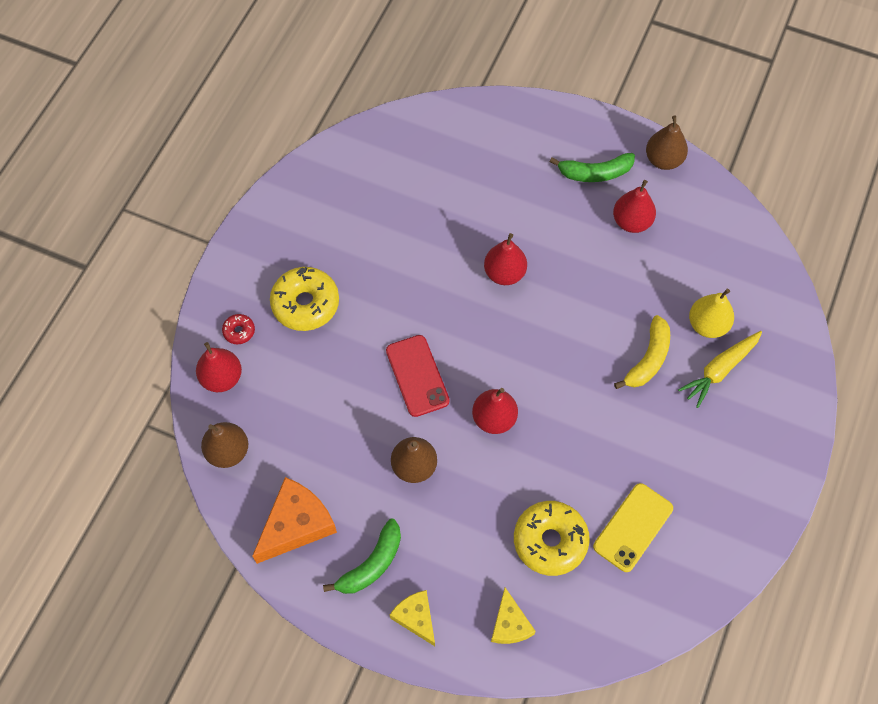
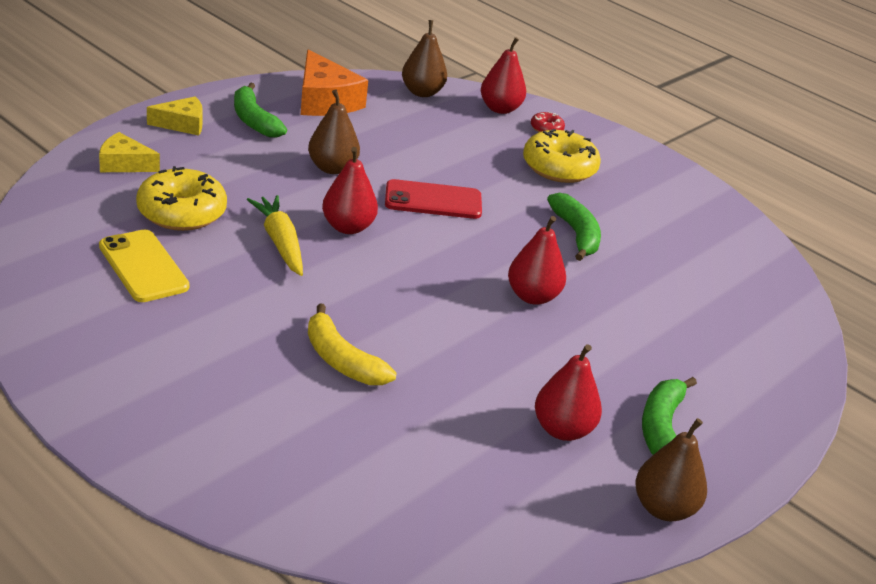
camera: 105 degrees right, 30 degrees down
(403, 267) = (576, 234): none -> green banana
(707, 325) = (356, 433): yellow pear -> none
(719, 370) = (281, 415): yellow carrot -> yellow carrot (280, 242)

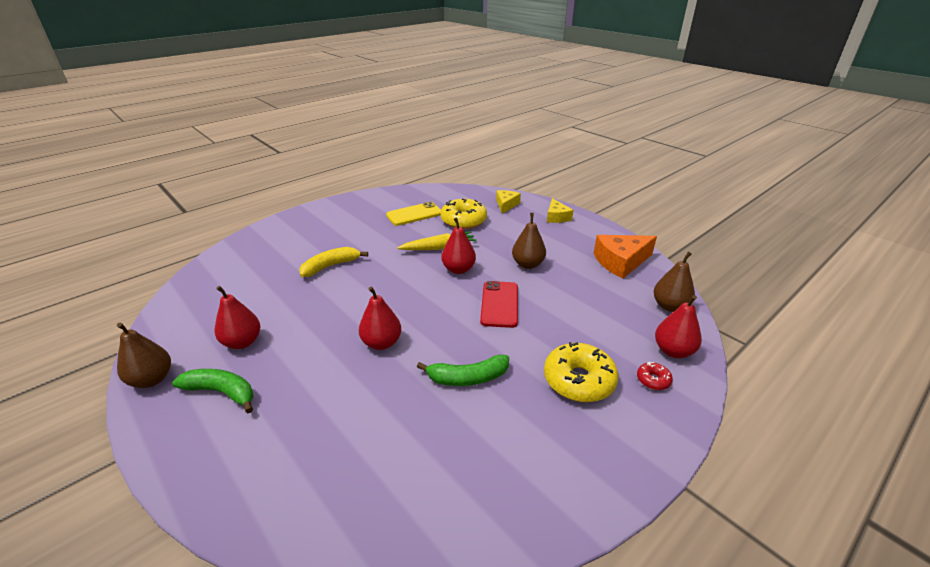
camera: 100 degrees right, 0 degrees up
(254, 120) = (575, 237): green banana -> none

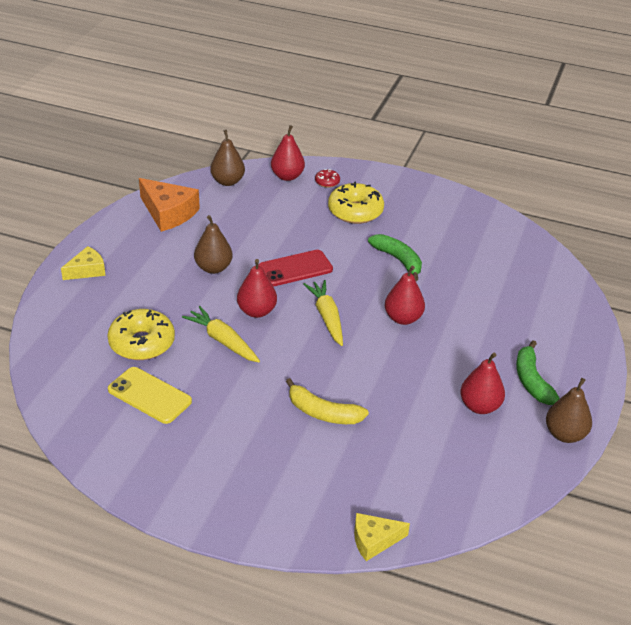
camera: 120 degrees left, 5 degrees up
(422, 300) = (327, 317): none -> yellow carrot
(506, 205) = (73, 319): yellow cheese -> yellow cheese (374, 540)

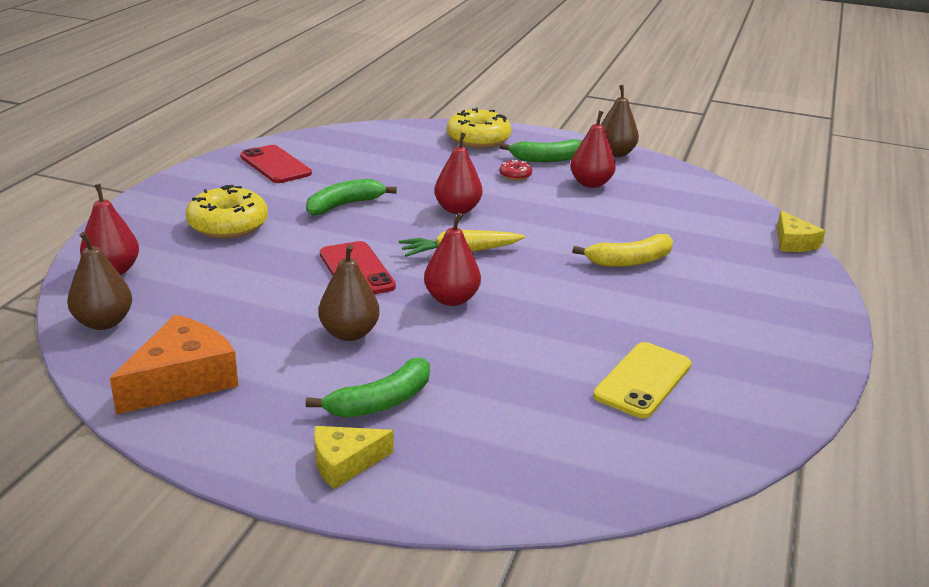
camera: 90 degrees left, 10 degrees down
(87, 270) = (345, 463): yellow cheese -> yellow cheese turned 75 degrees counterclockwise
(139, 281) = (381, 402): none -> green banana
(142, 343) = (534, 392): yellow donut -> yellow donut (478, 139)
(223, 341) = (517, 324): yellow carrot -> none
(323, 413) = (630, 261): yellow banana -> yellow banana turned 45 degrees clockwise
(327, 182) = (144, 241): red donut -> red donut (515, 175)
(464, 224) = (275, 165): none -> red phone

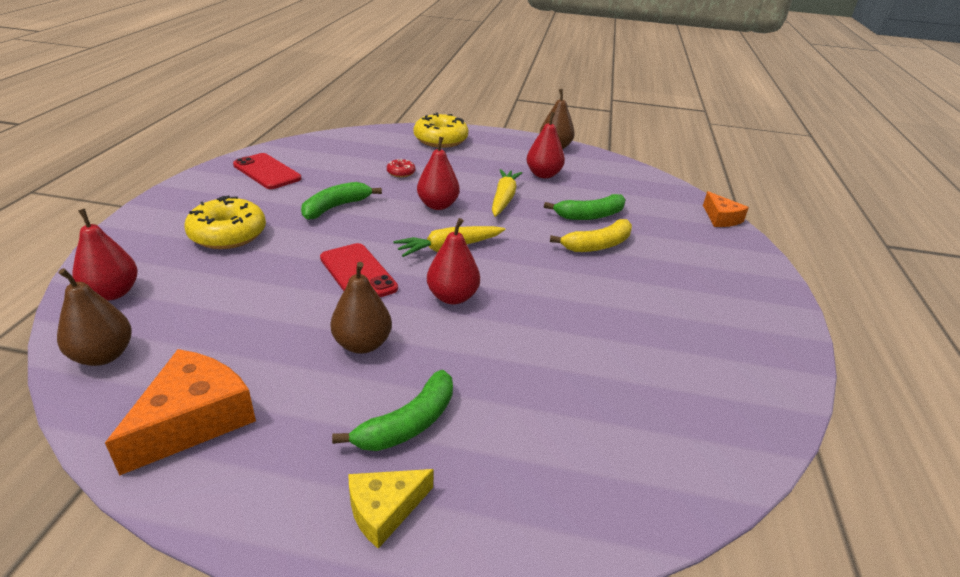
camera: 10 degrees left, 5 degrees up
(515, 175) = (479, 171): red donut -> red donut (401, 173)
(535, 207) = (504, 199): none -> yellow carrot
(547, 159) = (501, 154): green banana -> green banana (590, 215)
(643, 380) = (648, 369): yellow phone -> none
(793, 242) = (721, 218): yellow cheese -> orange cheese

